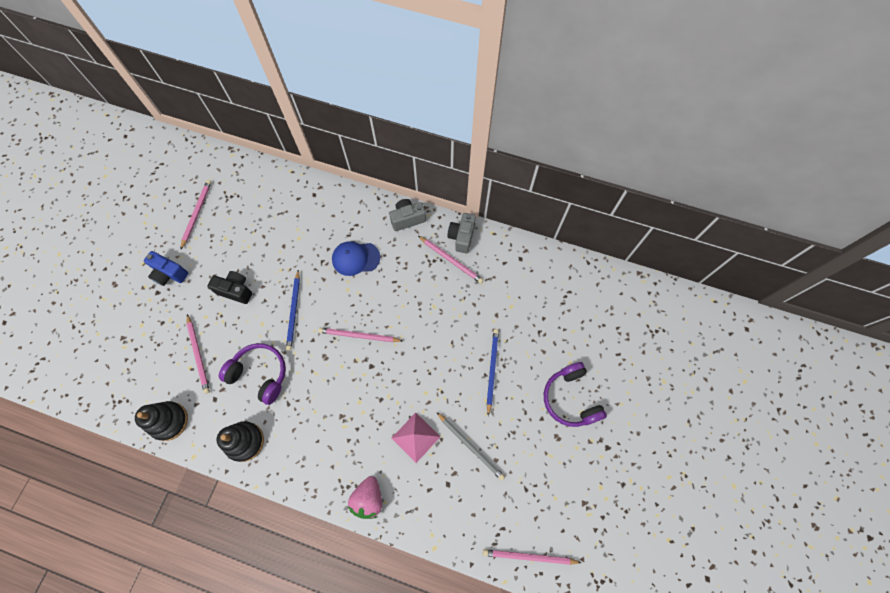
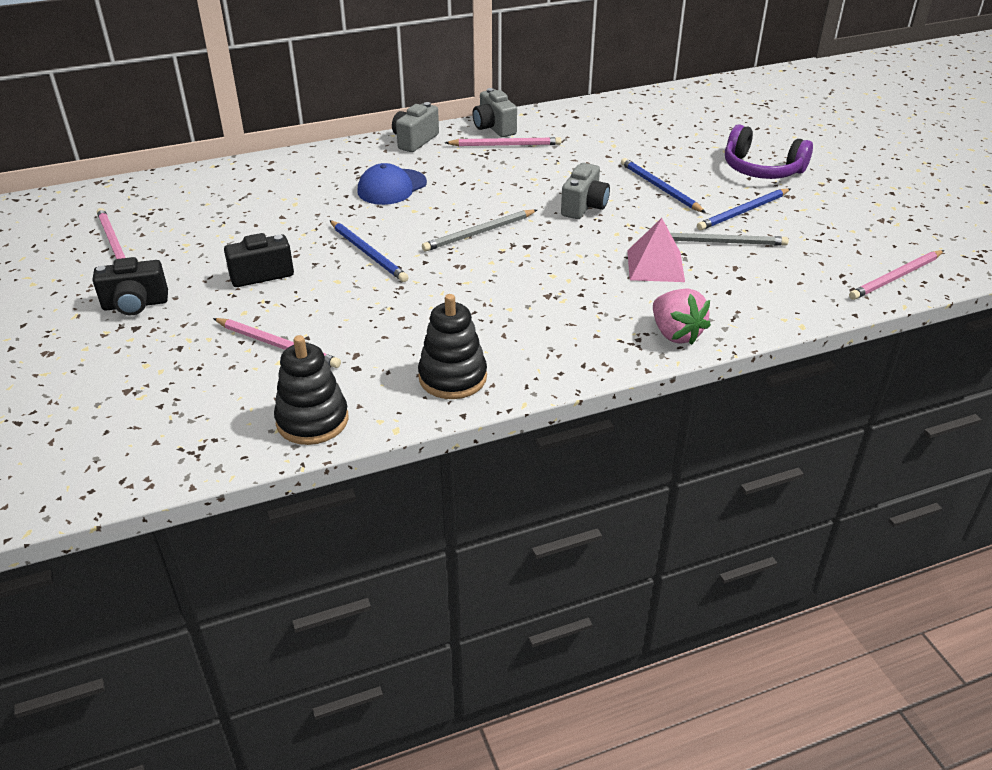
camera: 40 degrees left, 30 degrees down
(169, 274) = (135, 304): blue camera -> black camera
(260, 374) = (393, 317): purple headphones -> none
(359, 336) = (479, 233): pink pencil -> grey pencil
(433, 355) = (584, 207): none -> grey camera
(513, 430) = (743, 212): none -> blue pencil

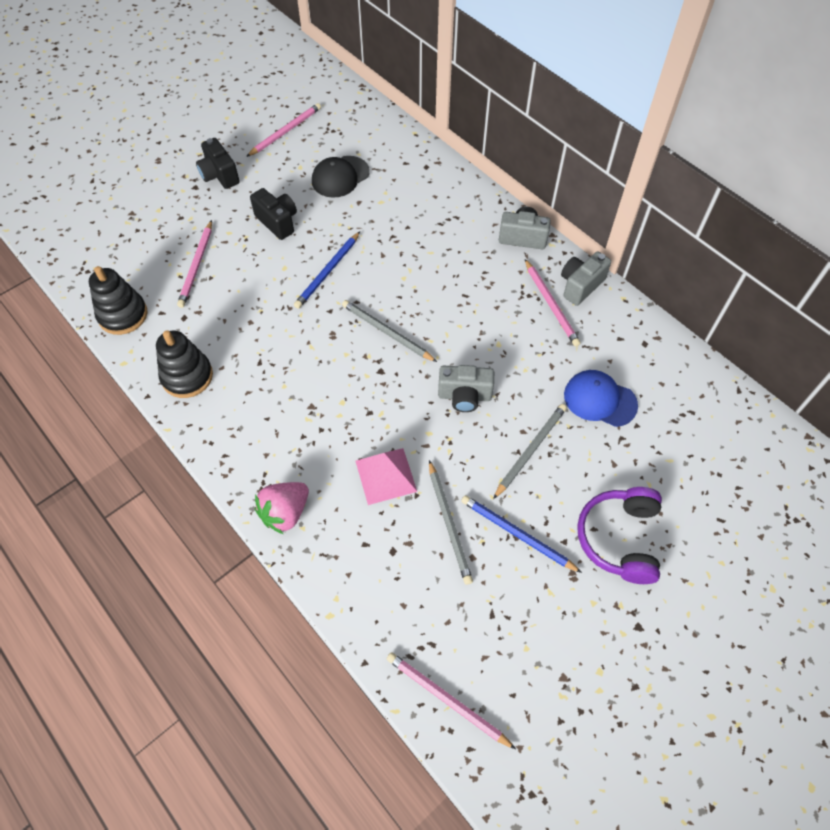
camera: 70 degrees right, 20 degrees up
(231, 221) = (340, 177): none -> black cap
(392, 187) = (433, 250): blue cap -> blue cap (599, 400)
(660, 188) = (530, 450): blue pencil -> grey pencil

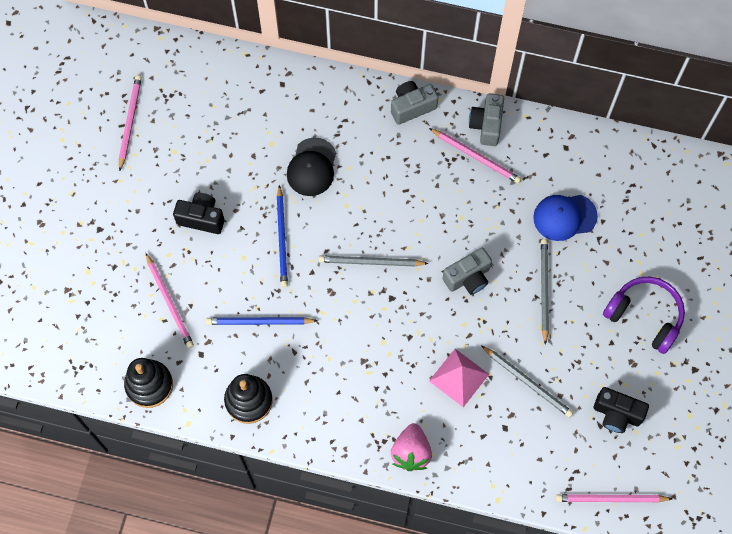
camera: 35 degrees left, 10 degrees up
(219, 175) = (110, 204): black camera -> black camera (616, 414)
(340, 177) = (217, 140): black cap -> black cap (312, 167)
(517, 534) = (577, 359): blue pencil -> blue pencil (259, 322)
(619, 538) = (645, 316): purple headphones -> purple headphones turned 150 degrees clockwise

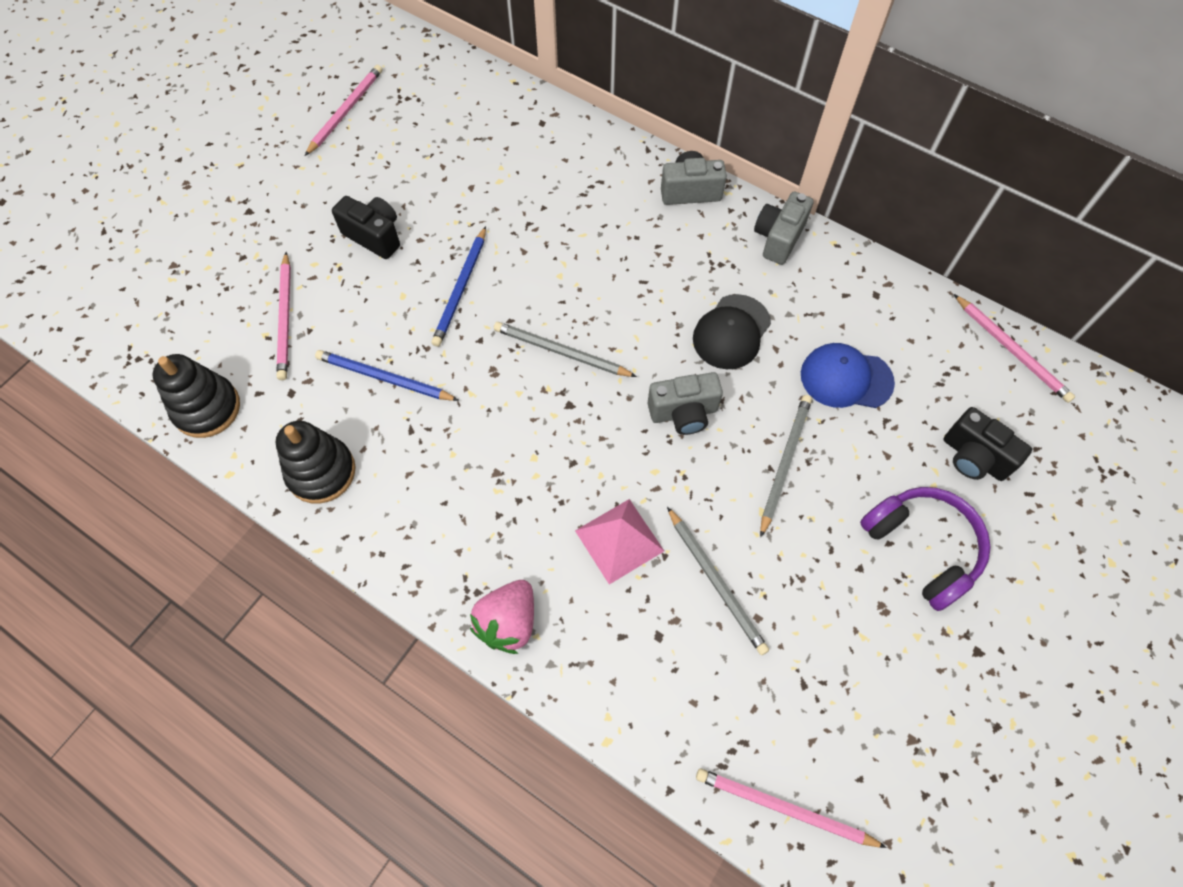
camera: 20 degrees right, 5 degrees down
(312, 167) = (536, 220): black cap -> black cap (731, 332)
(476, 157) = (751, 270): pink pencil -> pink pencil (1012, 350)
(616, 414) = (835, 677): black camera -> black camera (973, 457)

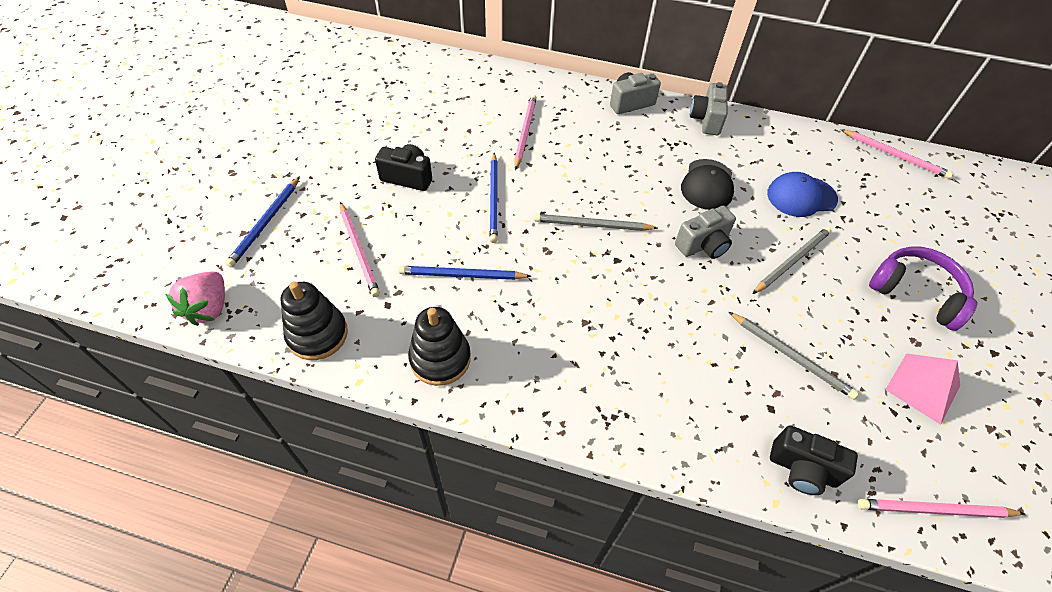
camera: 20 degrees left, 10 degrees down
(199, 259) = (265, 223): none -> blue pencil
(346, 111) = (347, 99): pink pencil -> pink pencil (525, 132)
(508, 622) = (650, 432): pink strawberry -> pink strawberry (209, 308)
(619, 540) = (704, 346): pink pyramid -> pink pyramid (923, 387)
(784, 462) = (792, 261): grey pencil -> grey pencil turned 45 degrees clockwise
(973, 457) = (912, 226): black camera -> black camera (802, 469)

